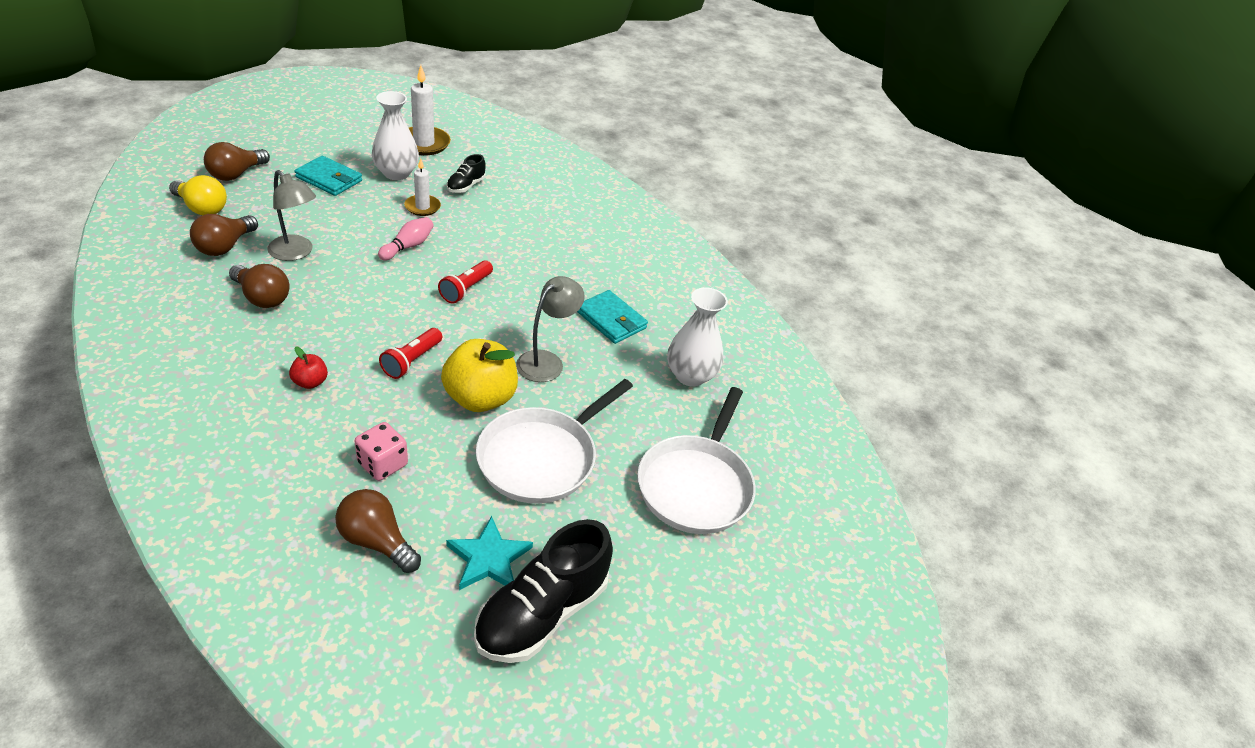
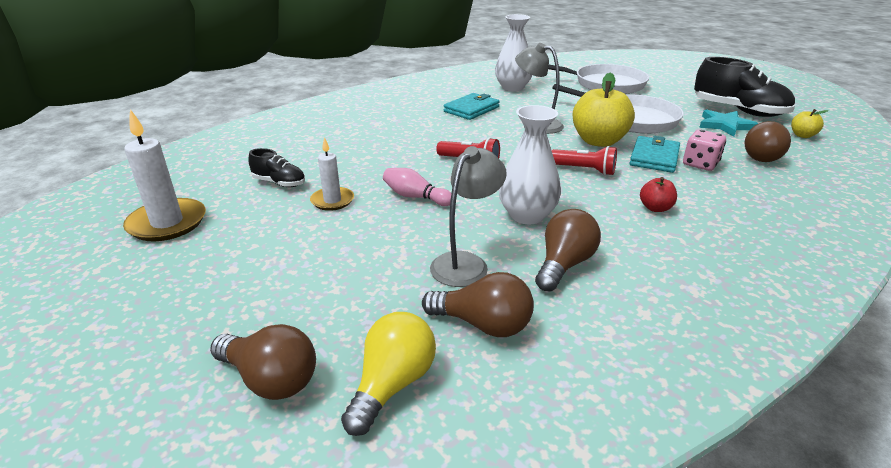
camera: 90 degrees left, 10 degrees down
(329, 179) = (275, 278): turquoise wallet -> turquoise wallet (654, 157)
(396, 173) = (253, 229): white vase -> white vase (527, 215)
(420, 642) = (802, 135): none -> yellow apple

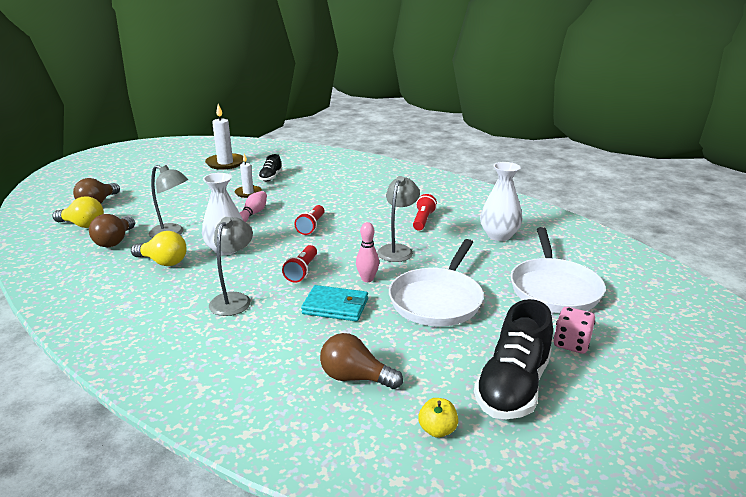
camera: 80 degrees right, 5 degrees down
(471, 109) = (423, 220): turquoise wallet -> red flashlight
(564, 265) = (163, 262): brown light bulb -> yellow light bulb
(598, 141) = (367, 279): yellow apple -> pink bowling pin
(655, 208) = (234, 299): red apple -> grey lamp
(700, 164) = (324, 332): pink dice -> pink dice (571, 343)
(725, 125) = (447, 365): turquoise star -> none

